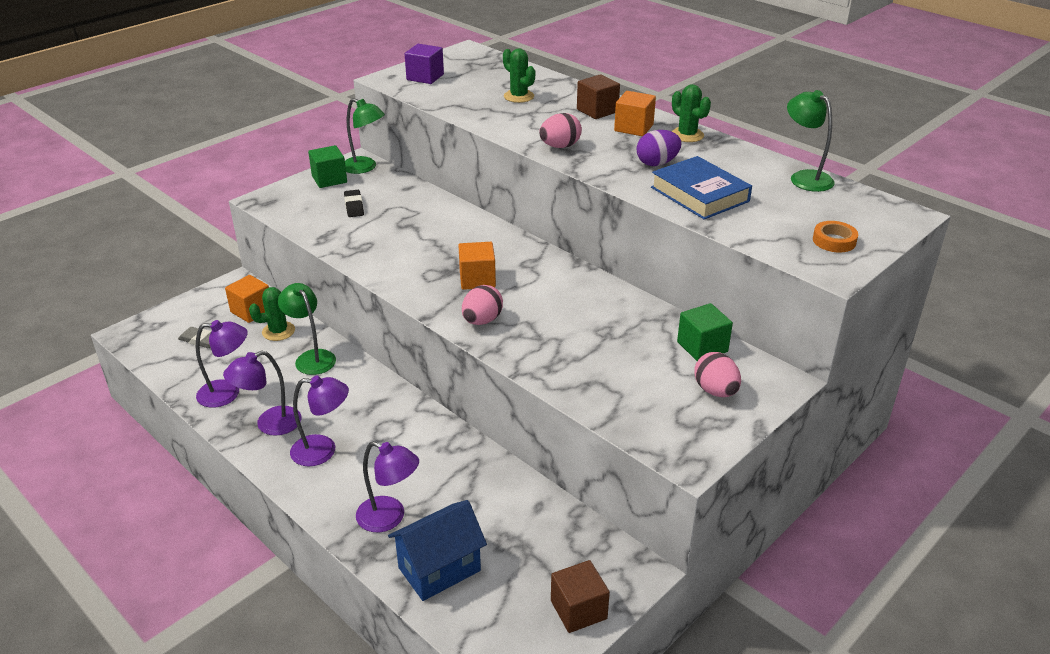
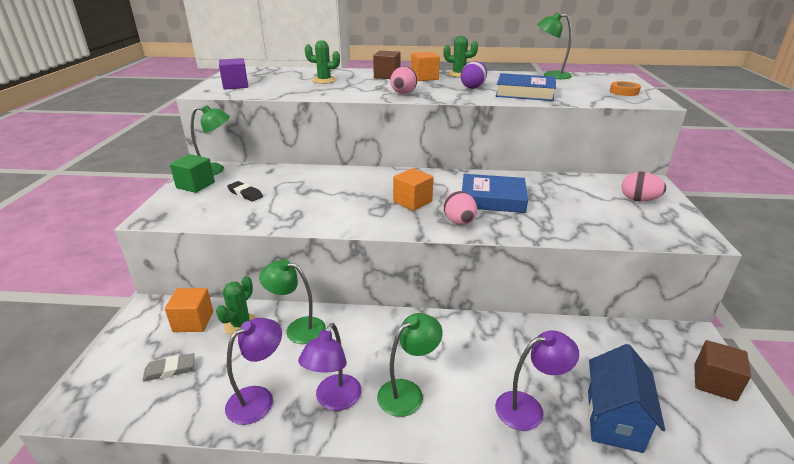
camera: 40 degrees left, 5 degrees down
(323, 451) = (408, 392): purple lamp -> green lamp
(557, 312) = (492, 199): none -> blue book
(702, 347) = (591, 183): green cube -> none

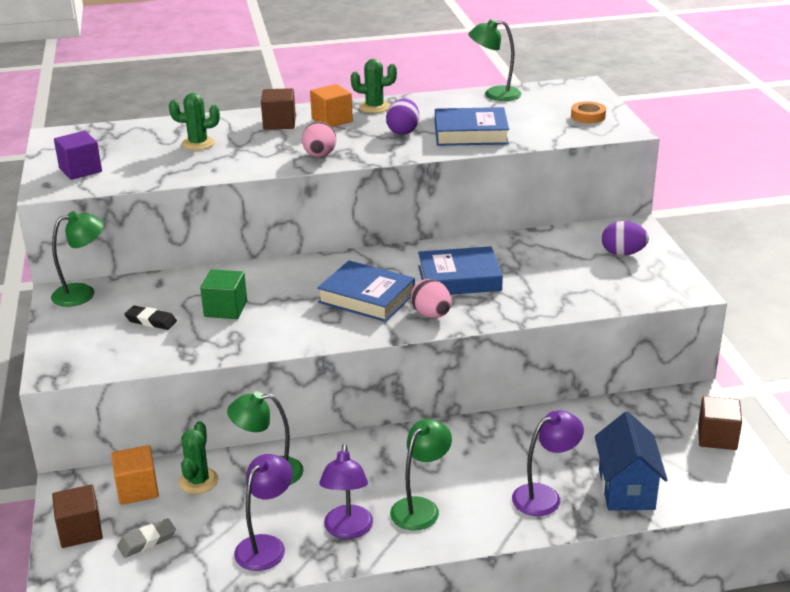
camera: 15 degrees left, 0 degrees up
(129, 348) = (80, 531): none -> brown cube
(195, 185) = (74, 320): green cube -> green cube (225, 309)
(412, 201) = (367, 297): orange cube -> blue book
(638, 200) = (623, 253): pink egg -> purple egg

